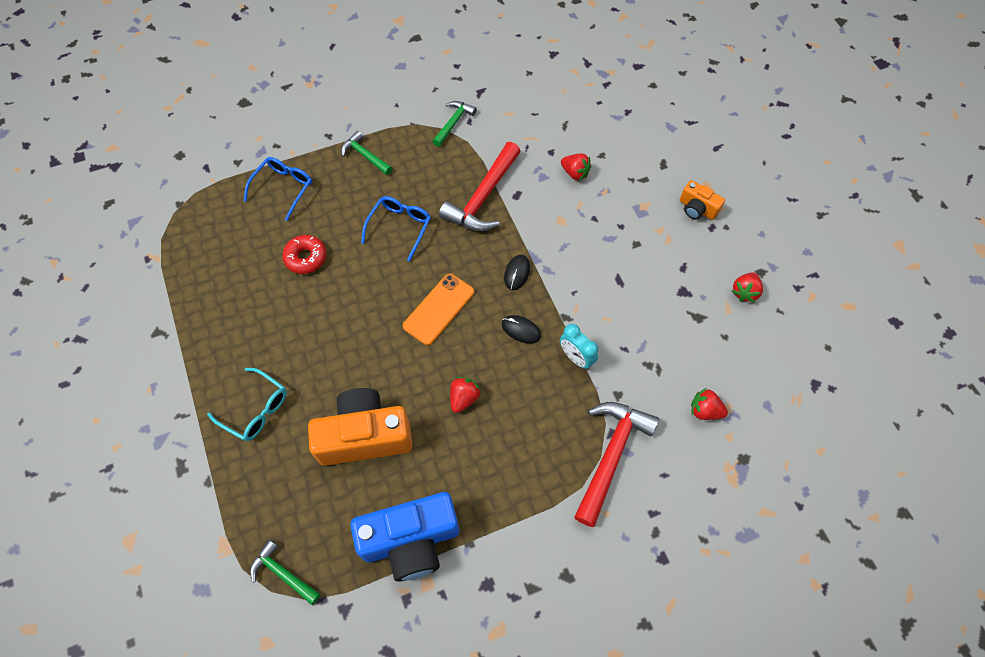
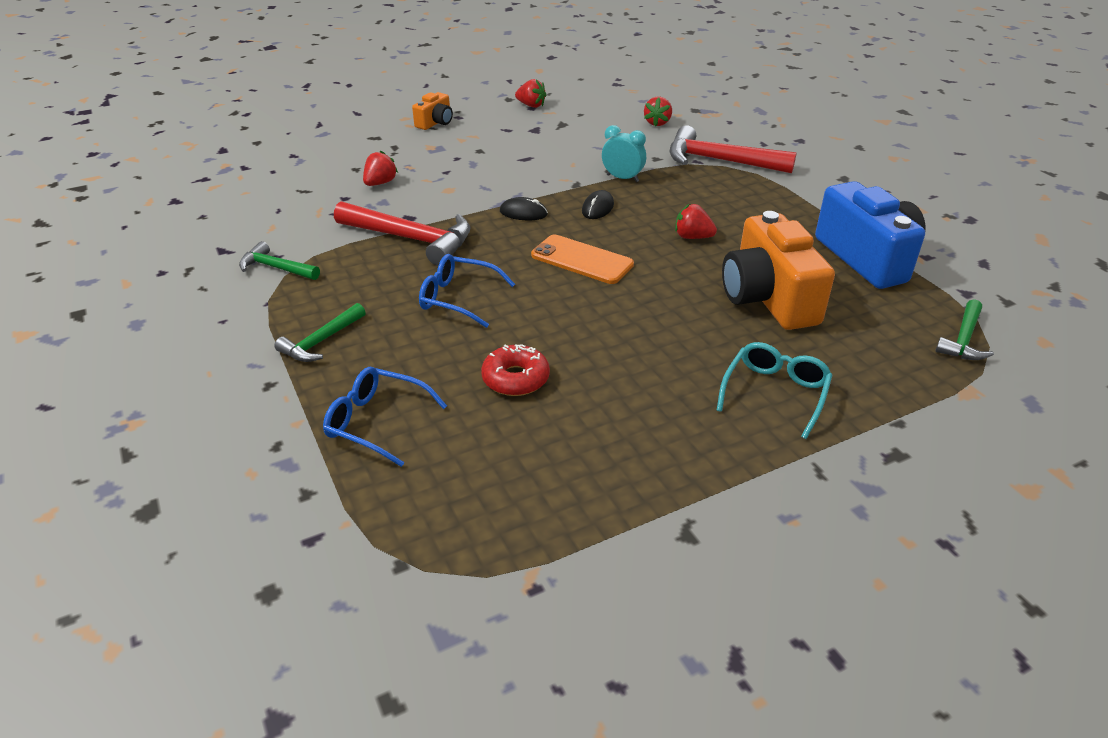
camera: 95 degrees left, 25 degrees down
(576, 357) = (622, 178): turquoise clock -> turquoise clock turned 105 degrees counterclockwise

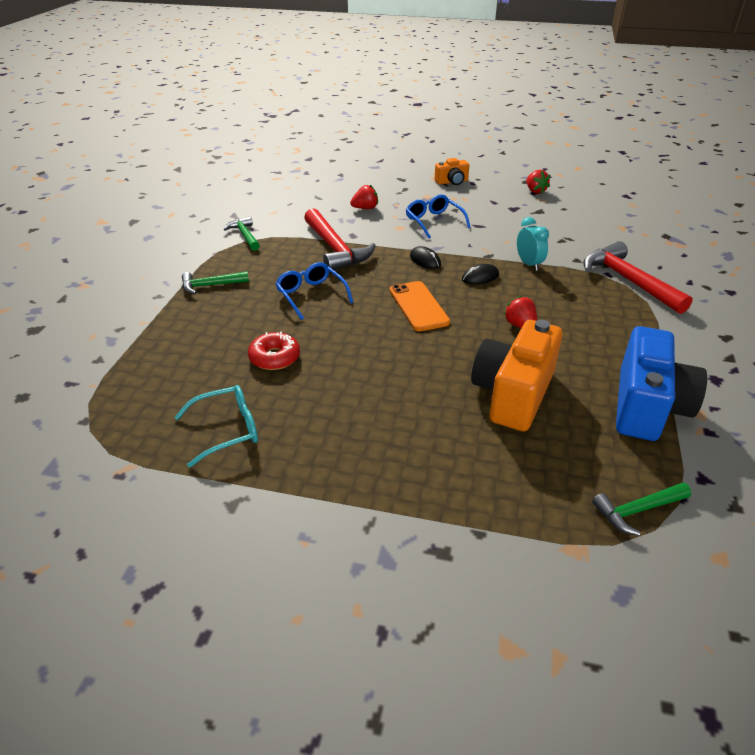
camera: 40 degrees right, 0 degrees up
(376, 422) = (175, 342): blue glasses -> blue glasses (434, 221)
(657, 123) = (617, 235): red strawberry -> none
(775, 393) = (418, 458): turquoise glasses -> turquoise glasses (227, 430)

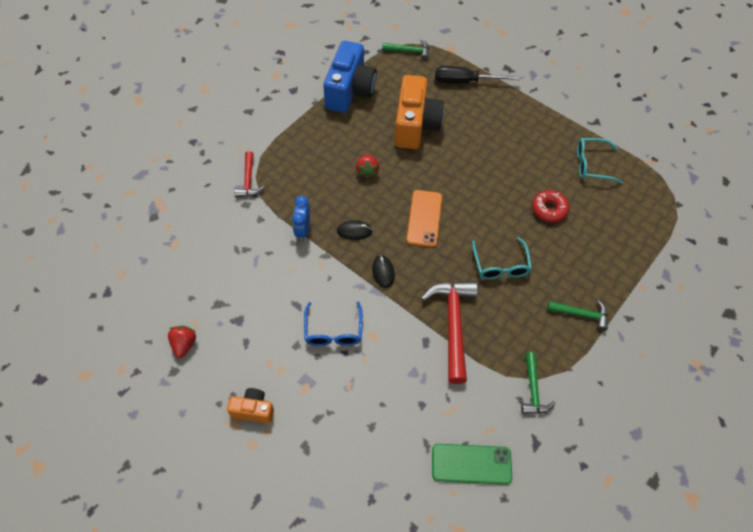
camera: 155 degrees left, 20 degrees up
(280, 198) = (471, 464): none -> green phone
(311, 295) = (500, 265): blue glasses -> turquoise glasses
(365, 208) = (386, 391): red strawberry -> none
(497, 490) = (465, 82): none -> black screwdriver
(513, 394) = (415, 125): orange camera -> orange camera turned 45 degrees counterclockwise
(529, 264) = (303, 230): turquoise clock -> blue clock
(628, 281) = (248, 180): red hammer -> red hammer, size x0.56
(647, 406) = (350, 90): blue camera -> blue camera turned 150 degrees clockwise

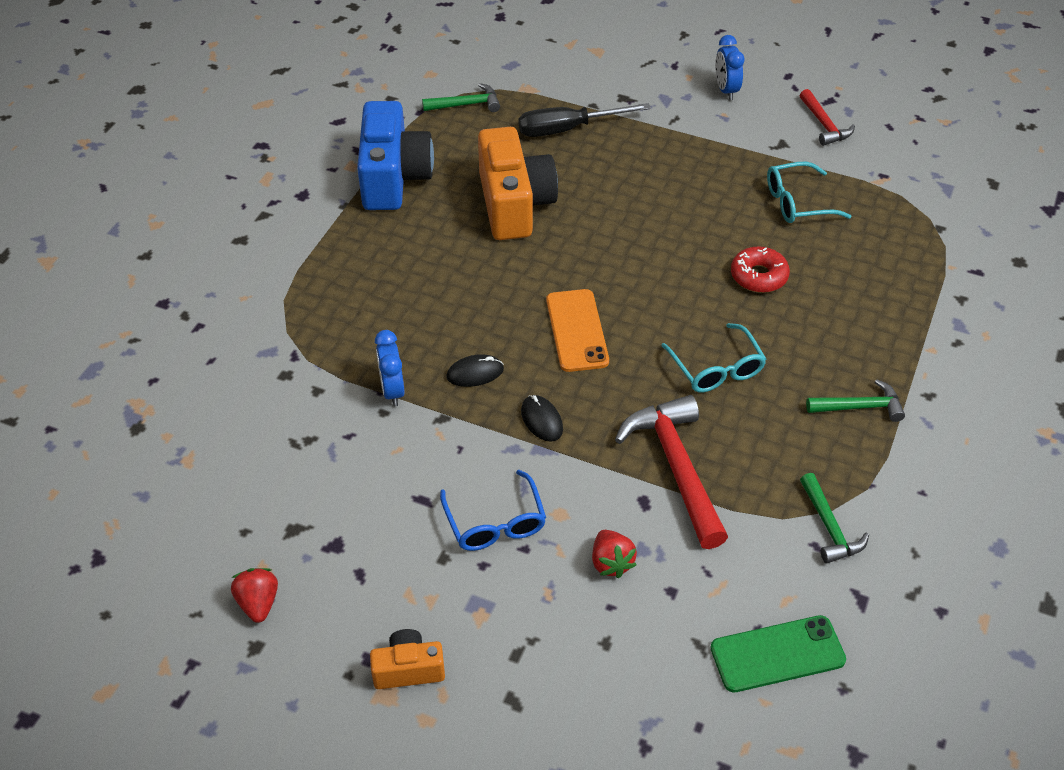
camera: 15 degrees left, 10 degrees down
(248, 180) = (277, 339): red hammer -> red hammer (824, 125)
(367, 171) = (463, 284): red strawberry -> red strawberry (611, 563)
(573, 76) = (726, 90): none -> blue clock

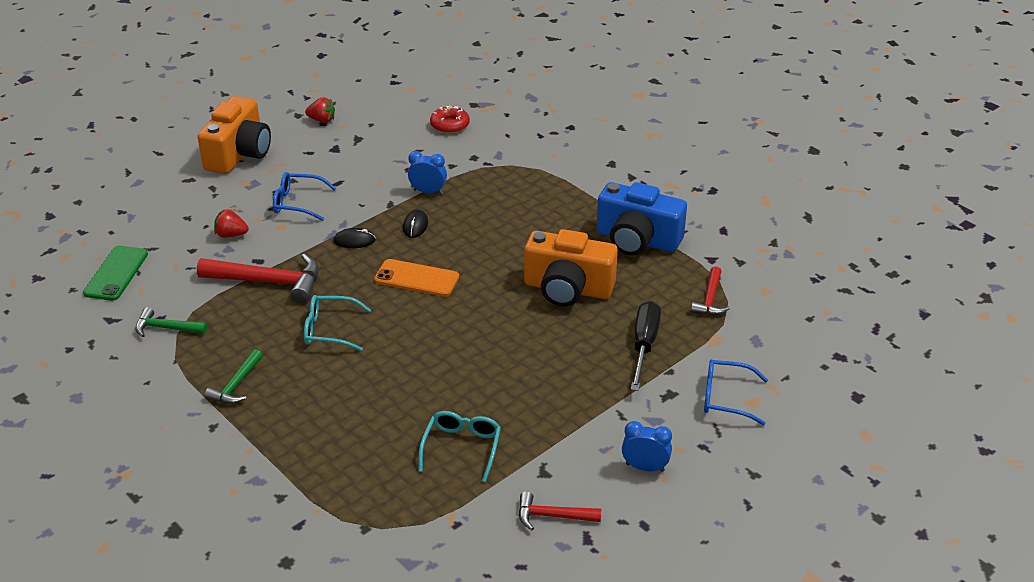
camera: 115 degrees right, 10 degrees down
(408, 669) = (239, 154): orange camera -> orange camera, size x1.99
(466, 105) = (710, 299): green hammer -> red hammer
(604, 66) = (725, 398): none -> blue glasses
(758, 276) = (397, 387): red donut -> red donut (450, 125)

